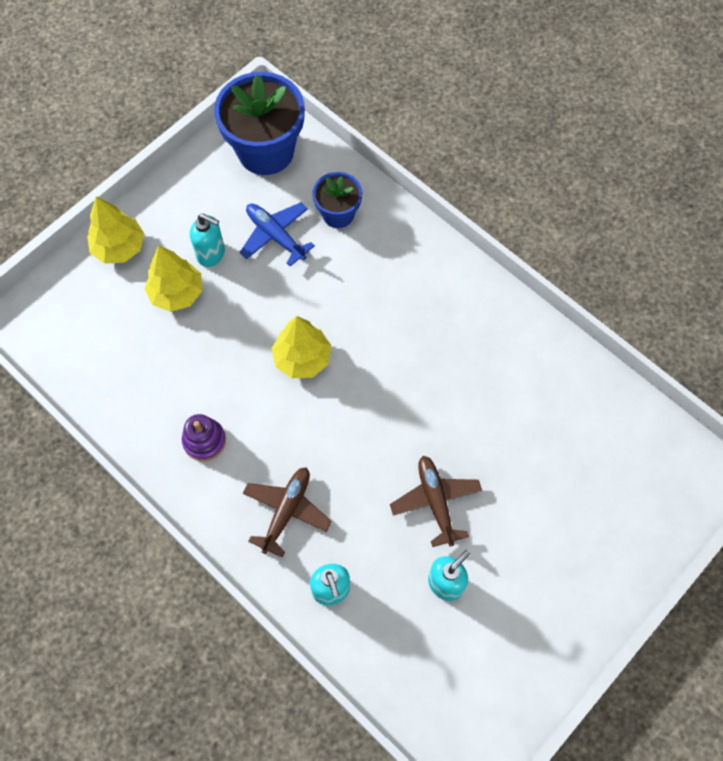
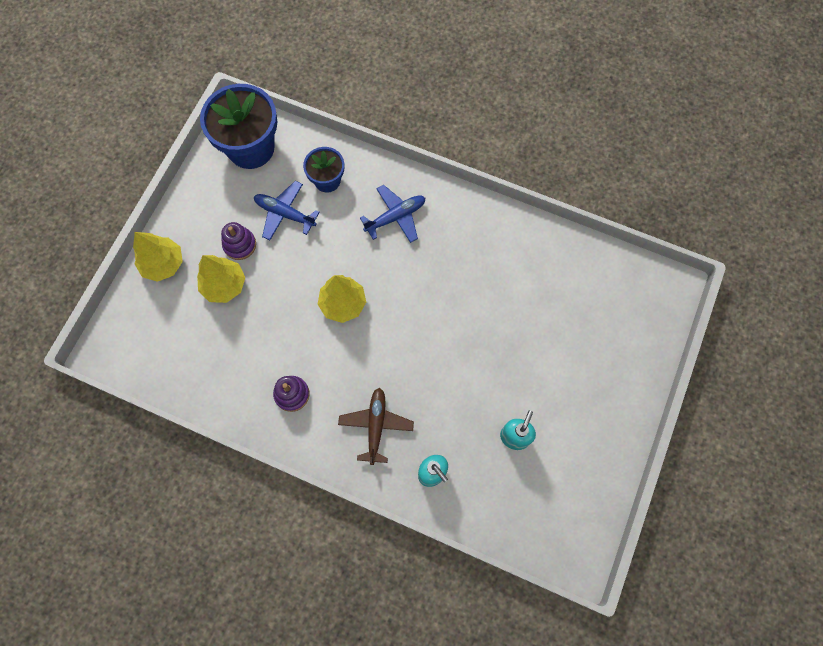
camera: 20 degrees left, 5 degrees up
(211, 254) = (239, 245): turquoise soap dispenser -> purple stacking toy
(401, 280) = (396, 217): none -> blue plane
(435, 501) = (484, 378): brown plane -> none

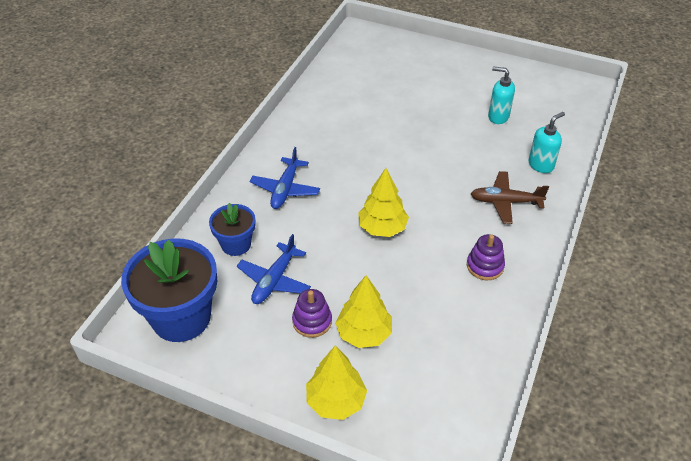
camera: 90 degrees left, 25 degrees down
(396, 217) = (285, 189): blue plane -> blue plane turned 135 degrees counterclockwise

